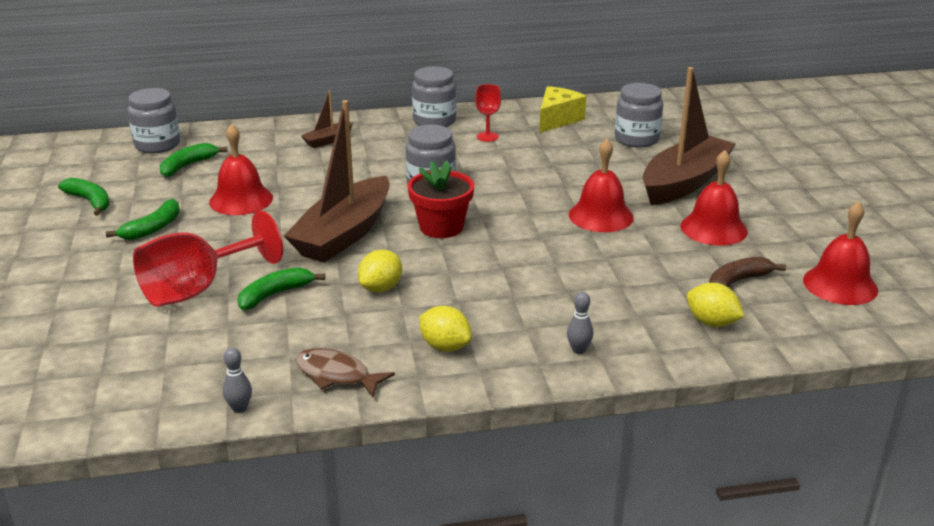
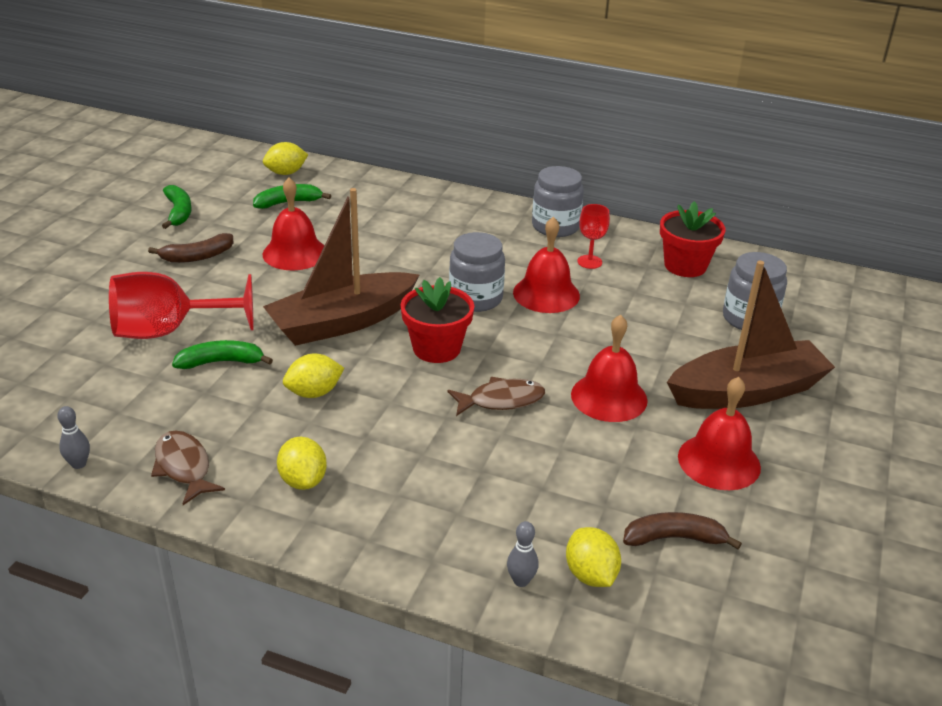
camera: 30 degrees right, 5 degrees up
(153, 228) = (197, 256): green banana -> brown banana
(157, 145) = (286, 173): grey jar -> yellow lemon
(328, 140) = (433, 216): brown boat -> none
(529, 243) = (501, 400): none -> brown fish
(557, 119) = (685, 266): yellow cheese -> red flower pot
(578, 350) = (419, 542): grey bowling pin -> grey bowling pin (521, 581)
(840, 285) = (795, 596): red bell -> red bell (546, 294)

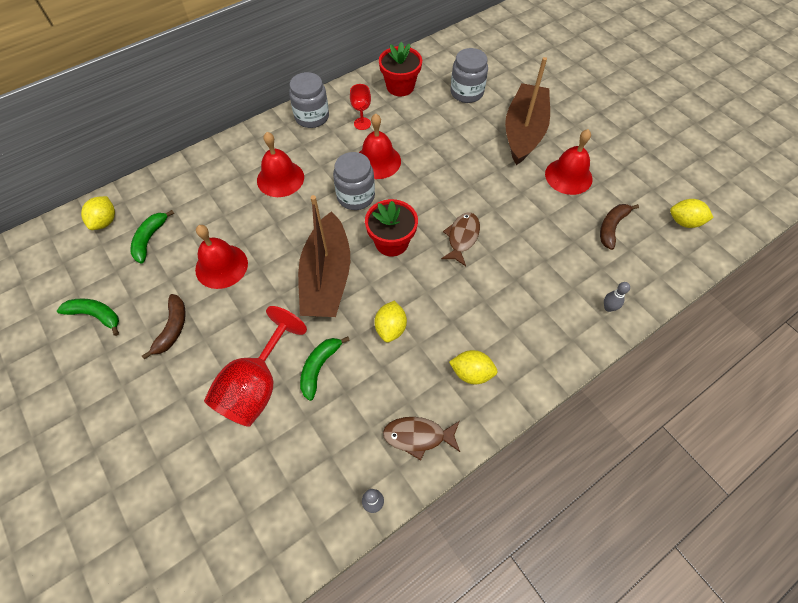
camera: 55 degrees left, 25 degrees up
(590, 575) = (619, 276): yellow lemon -> yellow lemon (684, 222)
(609, 397) = (491, 189): red bell -> red bell (280, 178)

